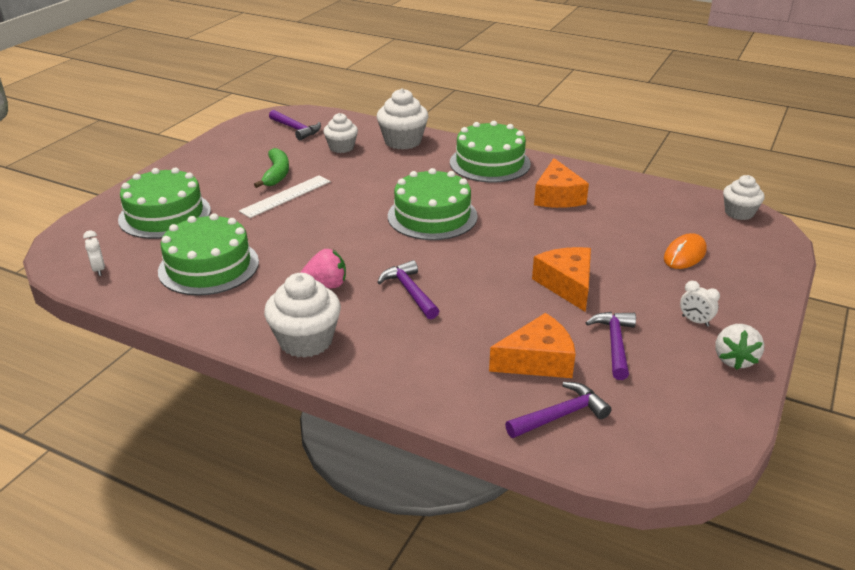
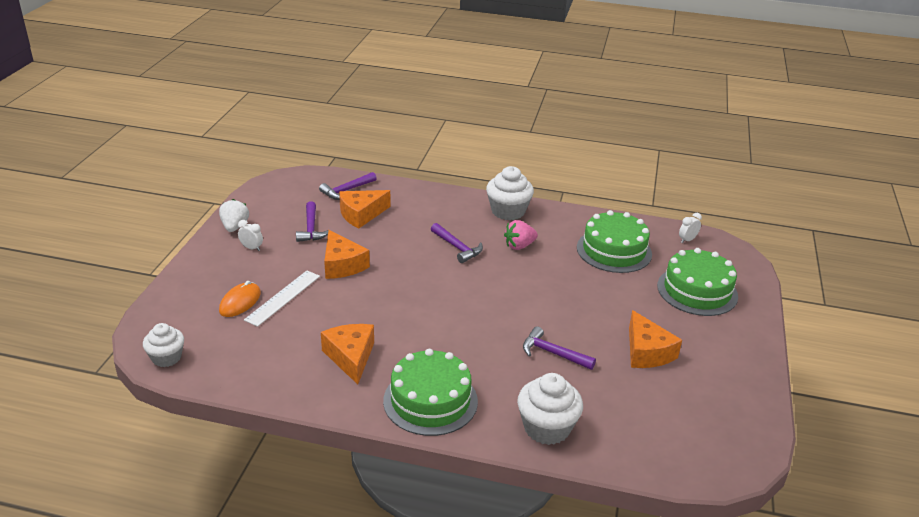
camera: 165 degrees right, 0 degrees up
(99, 270) = (687, 240): white clock -> white clock turned 90 degrees clockwise
(276, 174) = (646, 352): green banana -> orange cheese
(286, 196) = (614, 324): white ruler -> white ruler (283, 297)
(296, 129) = (690, 434): purple hammer -> purple hammer (552, 353)
(341, 147) = (611, 405): white cupcake -> none
(432, 216) = (467, 317): green cake -> none

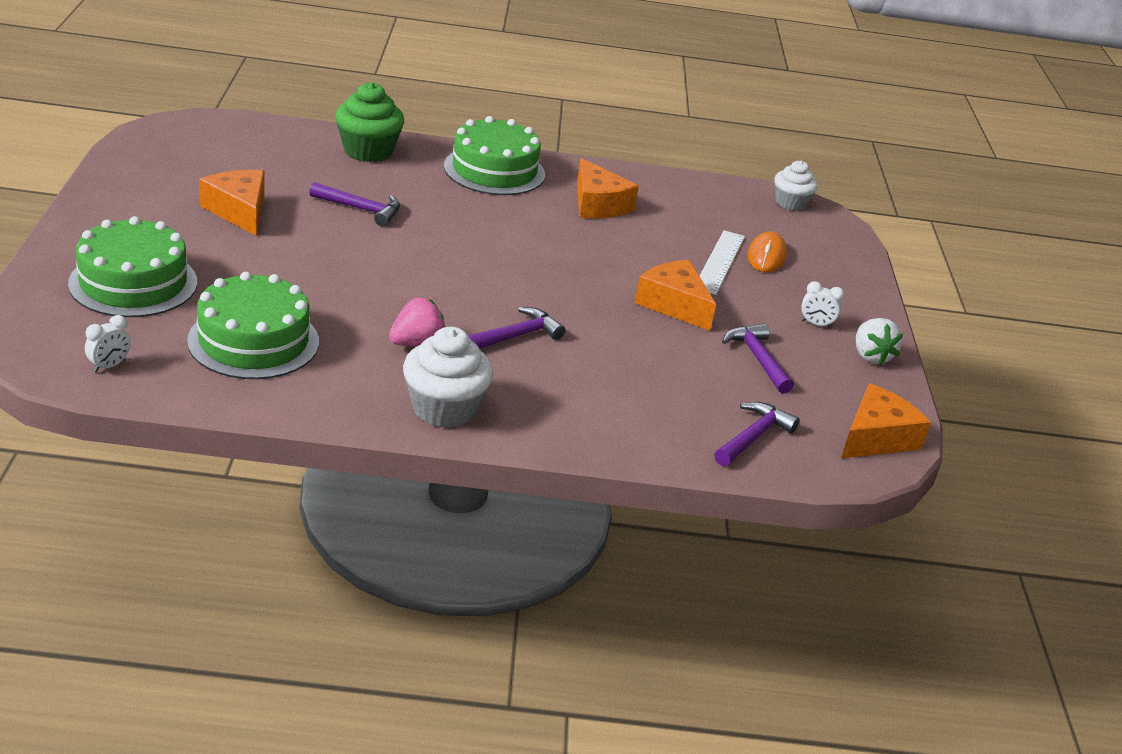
camera: 165 degrees right, 0 degrees up
(361, 214) = (697, 388): orange cheese -> orange cheese (876, 437)
(457, 248) = (516, 336): purple hammer -> purple hammer turned 105 degrees clockwise
(546, 428) = (368, 151): white cupcake -> green cupcake

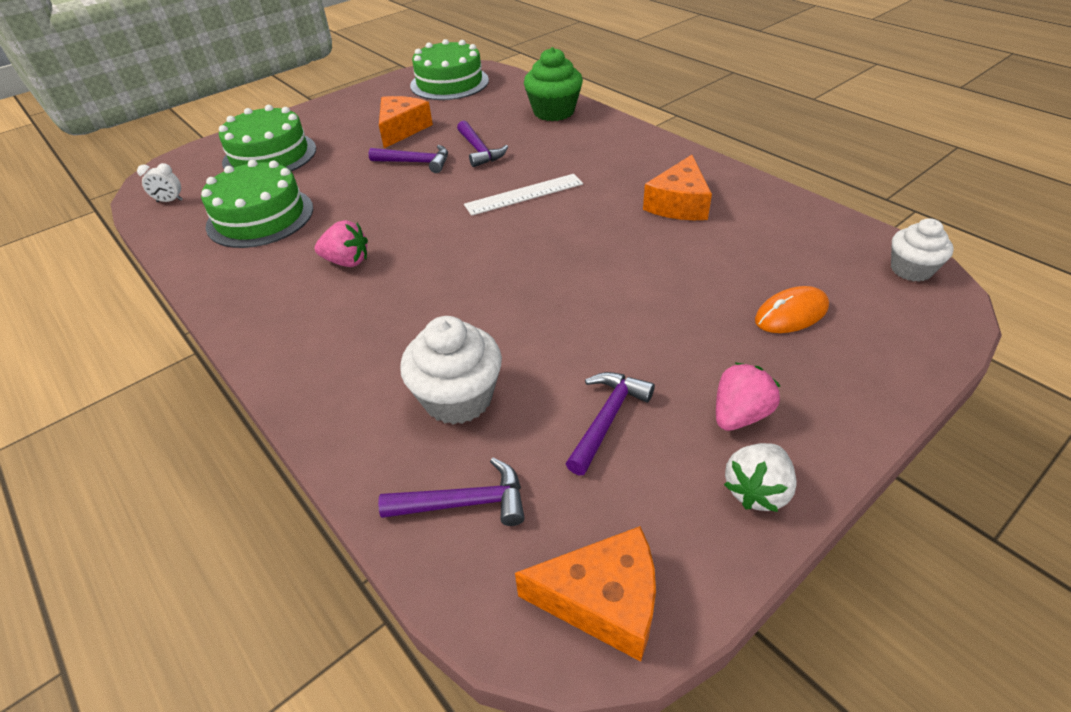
camera: 55 degrees right, 10 degrees up
(444, 408) = (275, 322): white cupcake -> white cupcake (458, 398)
(494, 170) = (629, 150): green cake -> green cake (449, 83)
(516, 336) = (423, 288): purple hammer -> purple hammer (416, 162)
(674, 304) = (606, 321): orange cheese -> none
(719, 262) = (724, 299): white ruler -> white ruler (524, 194)
(816, 324) = (739, 415): white clock -> pink strawberry

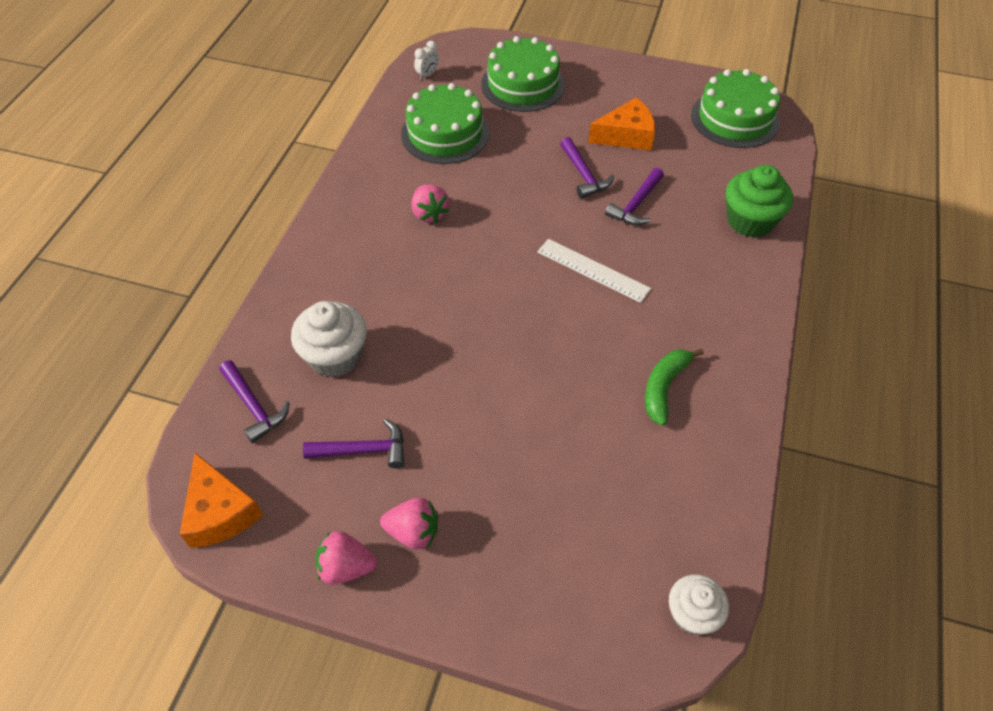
camera: 55 degrees right, 10 degrees up
(169, 201) = (427, 75): white clock -> white clock turned 105 degrees counterclockwise
(679, 204) = (664, 387): orange cheese -> green banana
(757, 490) = (346, 567): white strawberry -> pink strawberry
(791, 314) = (557, 530): orange mouse -> none

